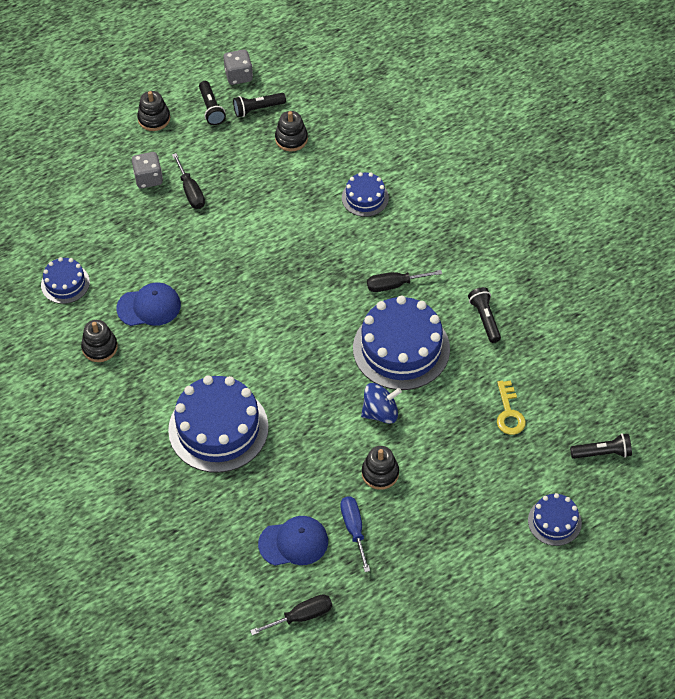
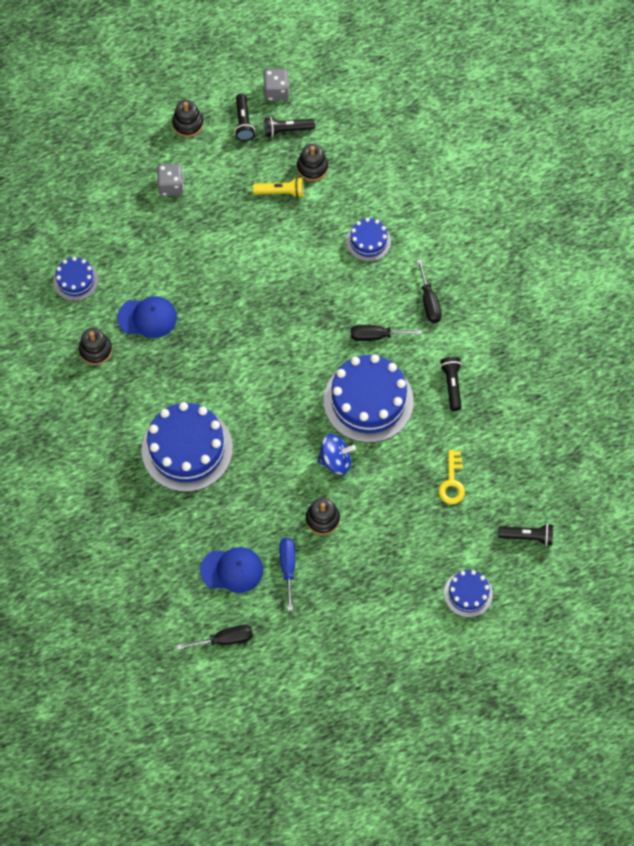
camera: 10 degrees right, 10 degrees up
(190, 191) = (207, 206): black screwdriver -> black screwdriver (429, 301)
(264, 166) = (281, 192): none -> yellow flashlight

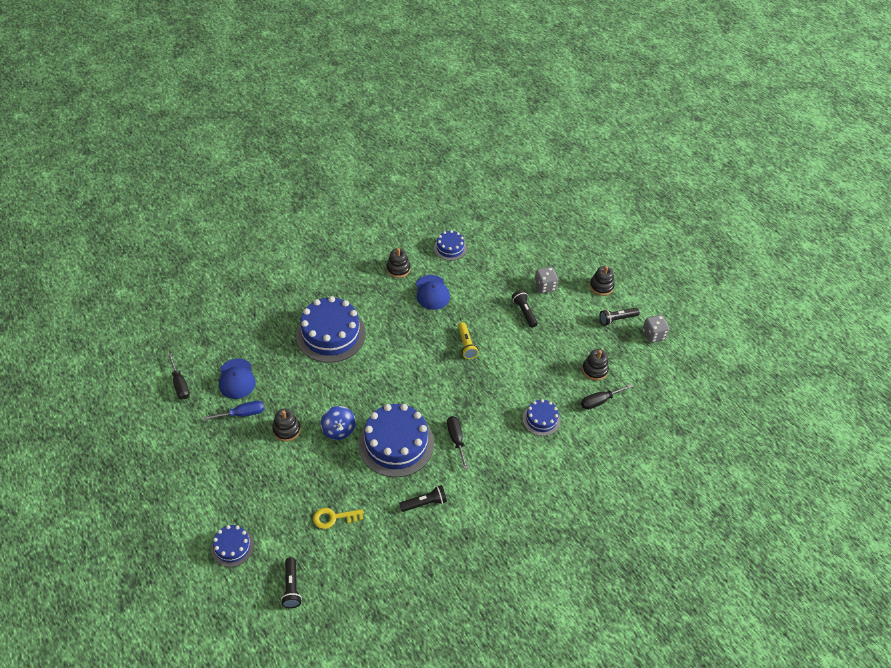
camera: 75 degrees right, 15 degrees down
(281, 192) = (564, 353): yellow flashlight -> yellow flashlight (466, 345)
(287, 130) = (621, 348): black flashlight -> black flashlight (524, 312)
(429, 301) = (499, 473): black screwdriver -> black screwdriver (599, 401)

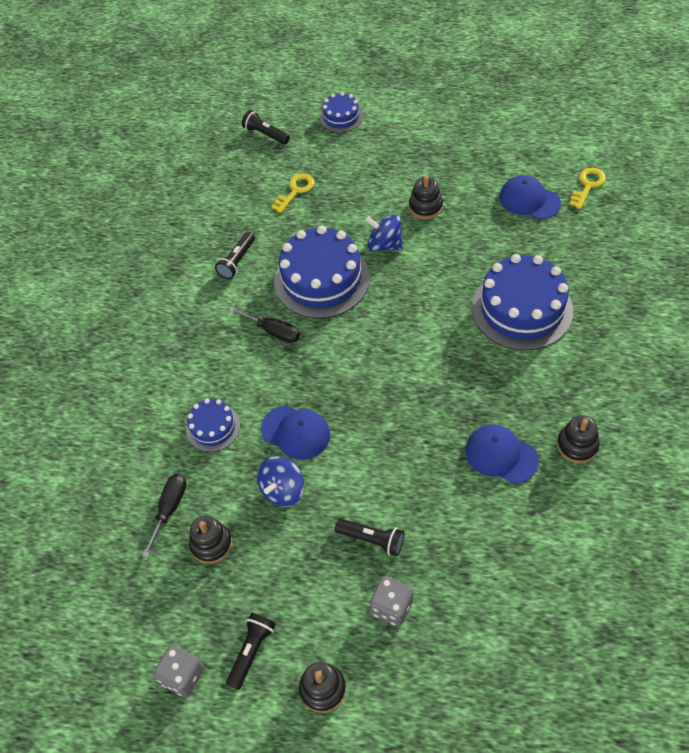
camera: 140 degrees right, 5 degrees up
(180, 384) = (561, 157): black screwdriver -> none
(199, 357) = (587, 185): none -> yellow key
(242, 414) = (478, 184): blue screwdriver -> none
(450, 248) = (568, 539): blue cake -> none
(466, 345) = (383, 431): yellow flashlight -> none
(505, 380) = (296, 432): none -> blue cap
(539, 362) = (283, 490): none -> blue spinning top

